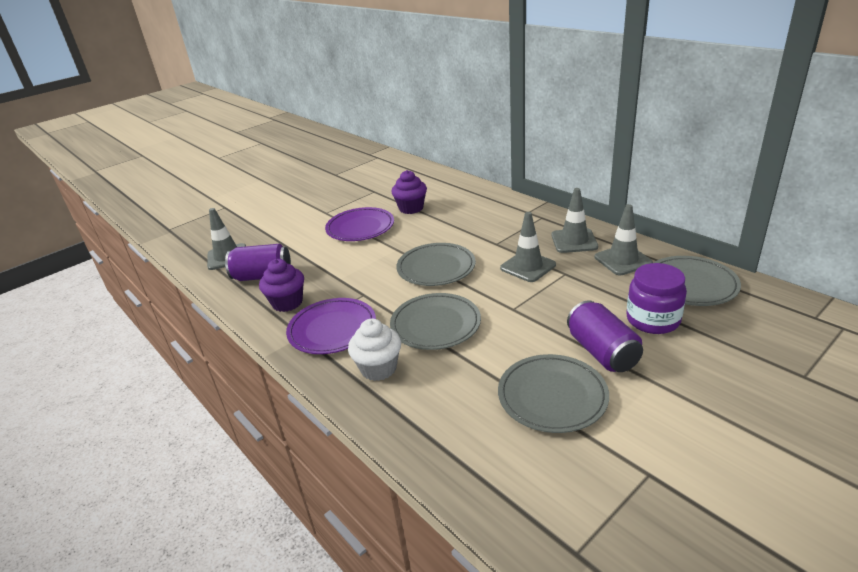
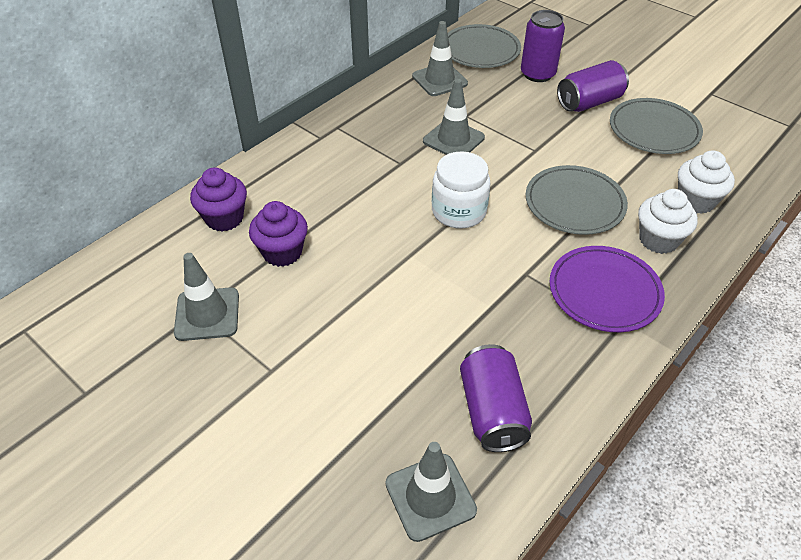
camera: 100 degrees left, 15 degrees up
(287, 303) = (558, 356): purple cupcake -> purple cupcake (224, 218)
(360, 228) = (339, 308): purple plate -> none
(426, 406) = (696, 201): none -> white cupcake
(436, 268) = (458, 211): grey plate -> white jar
(574, 241) = (398, 106): grey traffic cone -> grey traffic cone (207, 314)
(653, 320) = (537, 74): purple jar -> purple can

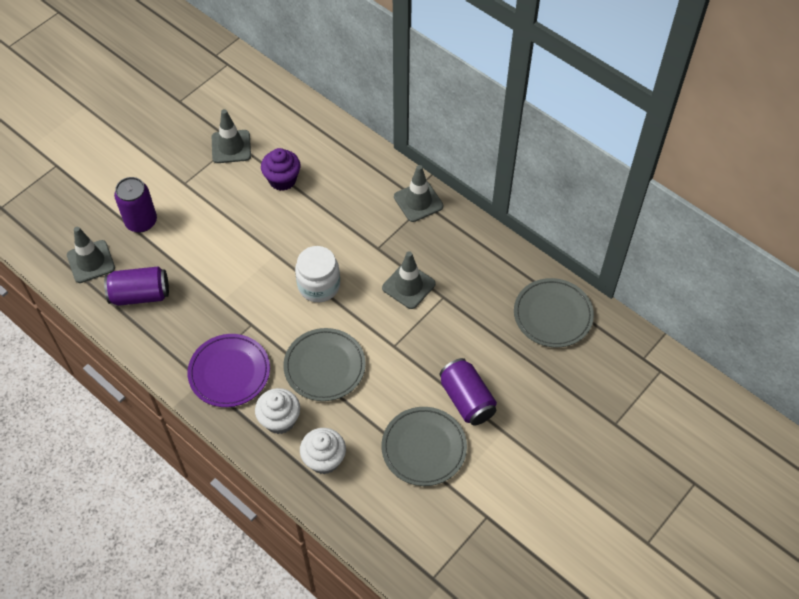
camera: 90 degrees right, 10 degrees up
(224, 218) = (318, 144): purple cupcake -> none
(439, 80) = (498, 278): grey traffic cone -> grey traffic cone (418, 201)
(537, 74) = (513, 361): purple can -> purple can (141, 221)

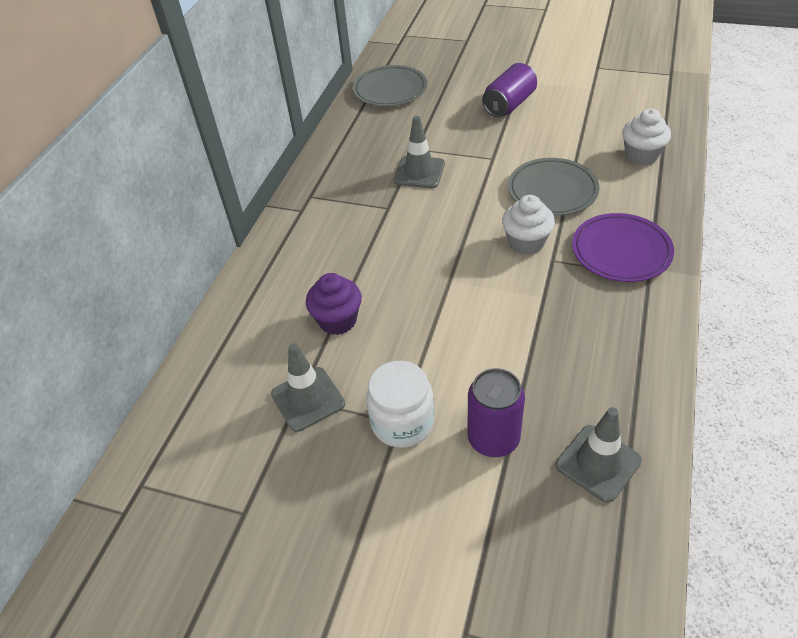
camera: 110 degrees left, 10 degrees down
(140, 295) = (599, 377): purple can -> none
(280, 420) = (634, 196): white cupcake -> white cupcake (526, 243)
(319, 285) = (465, 230): white jar -> white jar (402, 422)
(418, 201) = (309, 201): grey traffic cone -> none
(424, 448) = (573, 111): grey plate -> none

